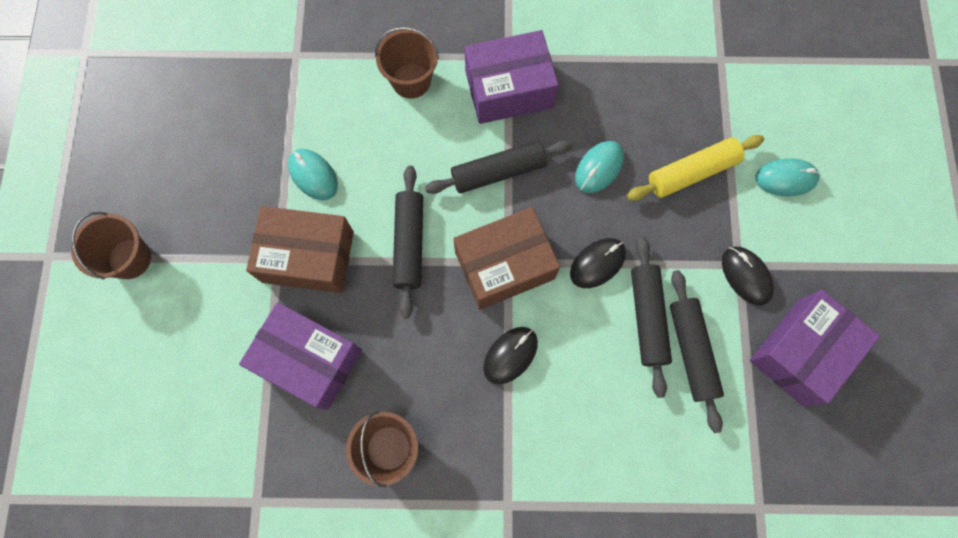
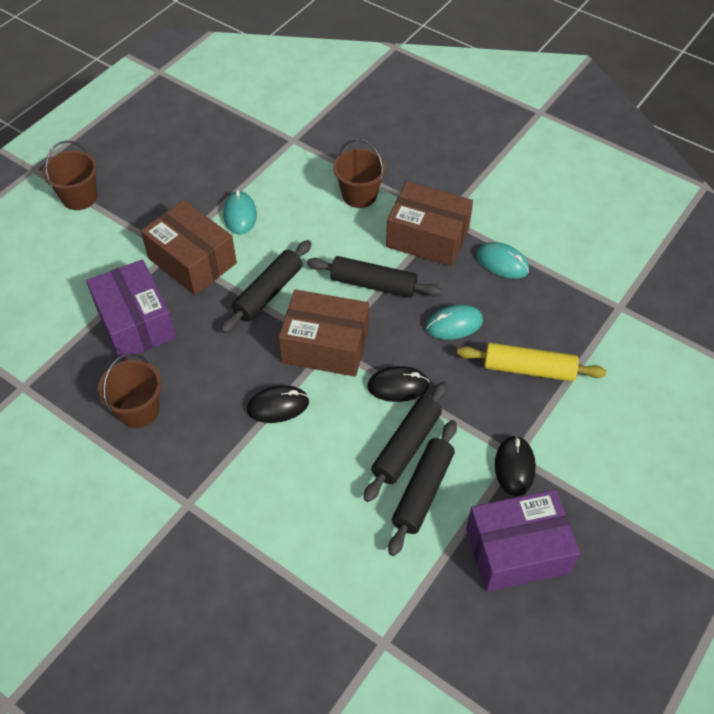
camera: 35 degrees right, 20 degrees down
(509, 89) = (427, 237): purple box -> brown box
(786, 178) = (608, 418): turquoise mouse -> turquoise mouse (502, 263)

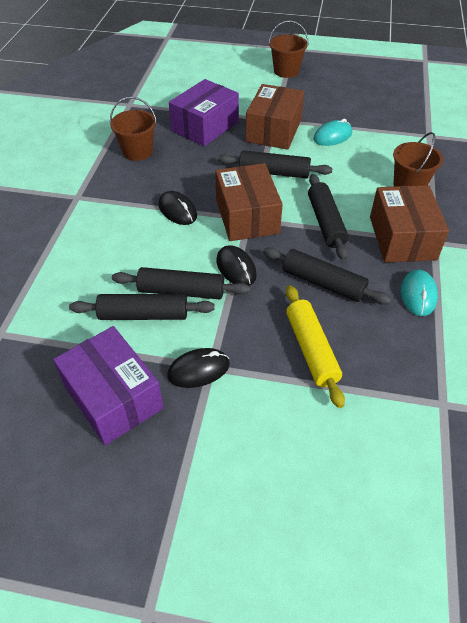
camera: 65 degrees right, 5 degrees down
(454, 324) = (323, 283): turquoise mouse -> black rolling pin

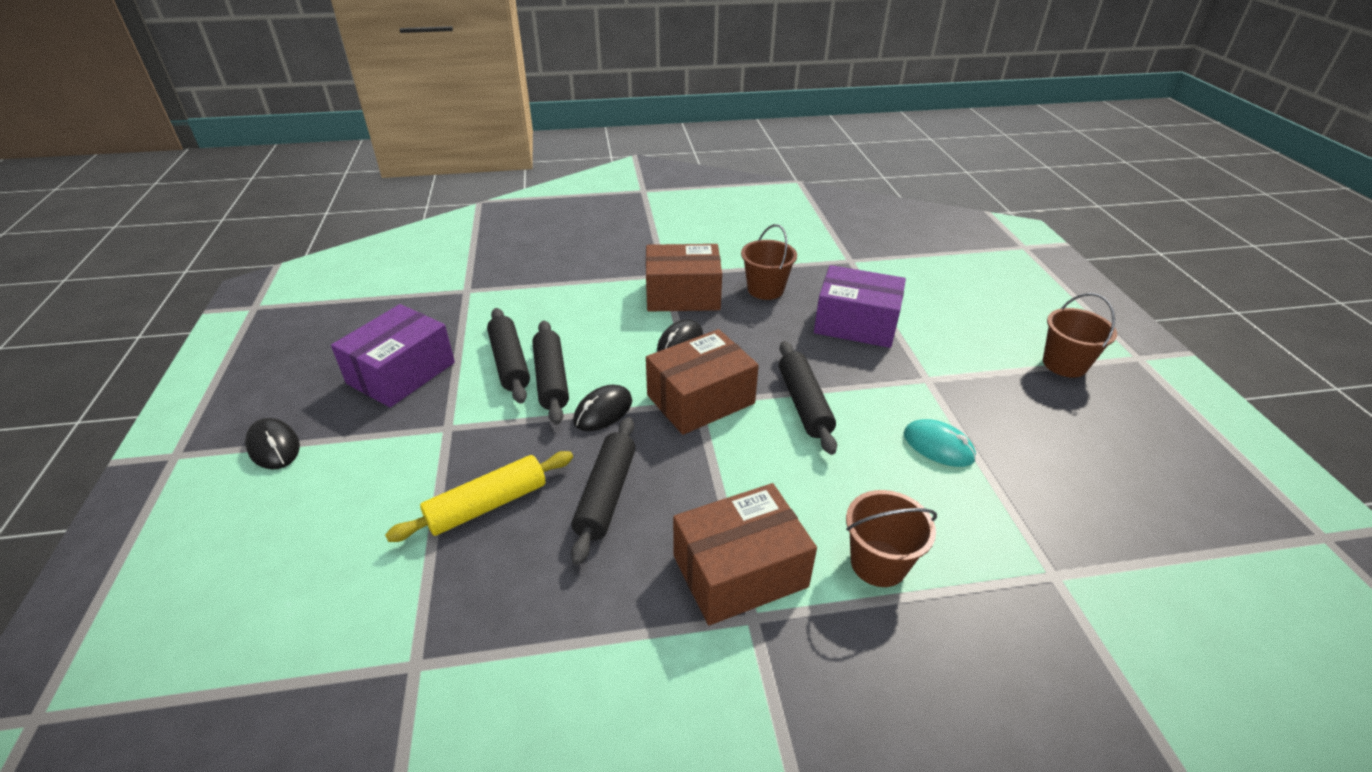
camera: 70 degrees right, 10 degrees down
(198, 370) = (442, 419): black mouse -> black mouse (274, 447)
(273, 130) = (899, 383): brown box -> brown box (683, 295)
(326, 222) = (728, 476): black rolling pin -> none
(418, 295) = (620, 608): turquoise mouse -> none

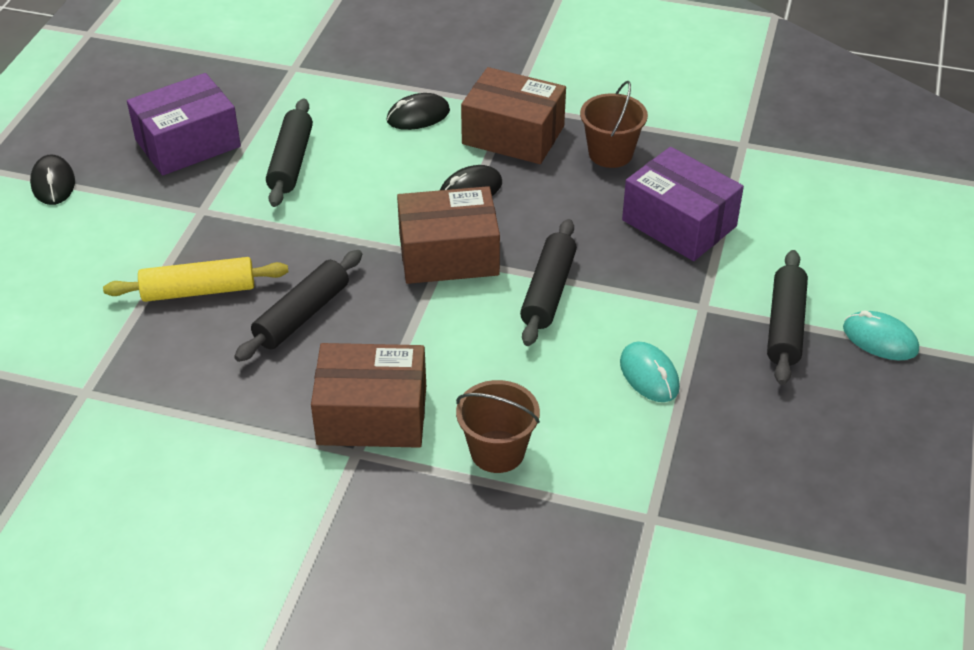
camera: 25 degrees right, 5 degrees up
(551, 379) = (320, 191): black rolling pin -> black rolling pin (785, 326)
(603, 411) = (348, 238): black mouse -> black mouse (418, 116)
(1064, 364) = (880, 339): brown bucket -> turquoise mouse

